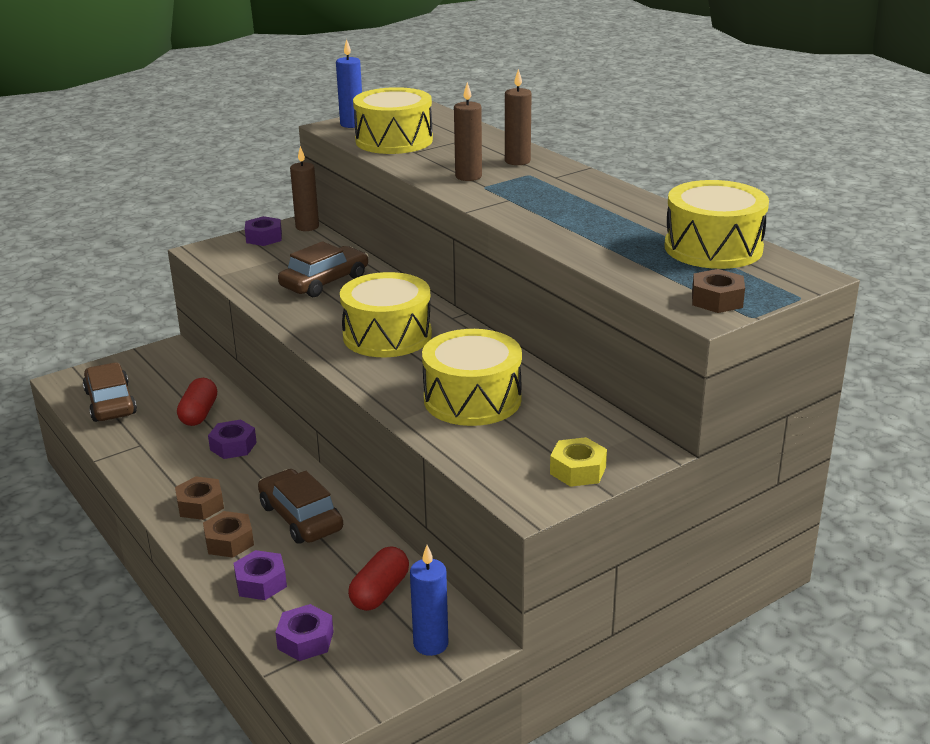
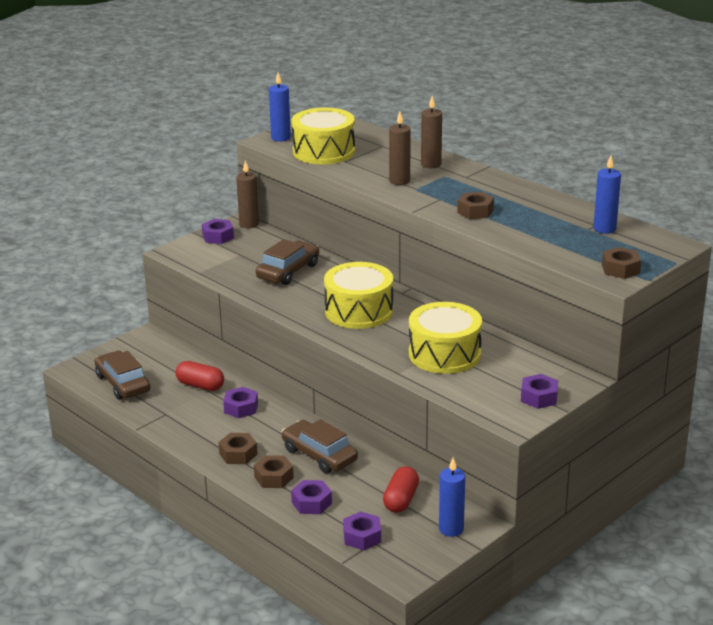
camera: 10 degrees left, 0 degrees up
(199, 414) = (200, 385): red capsule -> red capsule turned 60 degrees counterclockwise
(547, 216) = (475, 211): none -> brown nut
(578, 470) = (539, 397): yellow nut -> purple nut
(713, 248) = (604, 229): yellow drum -> blue candle

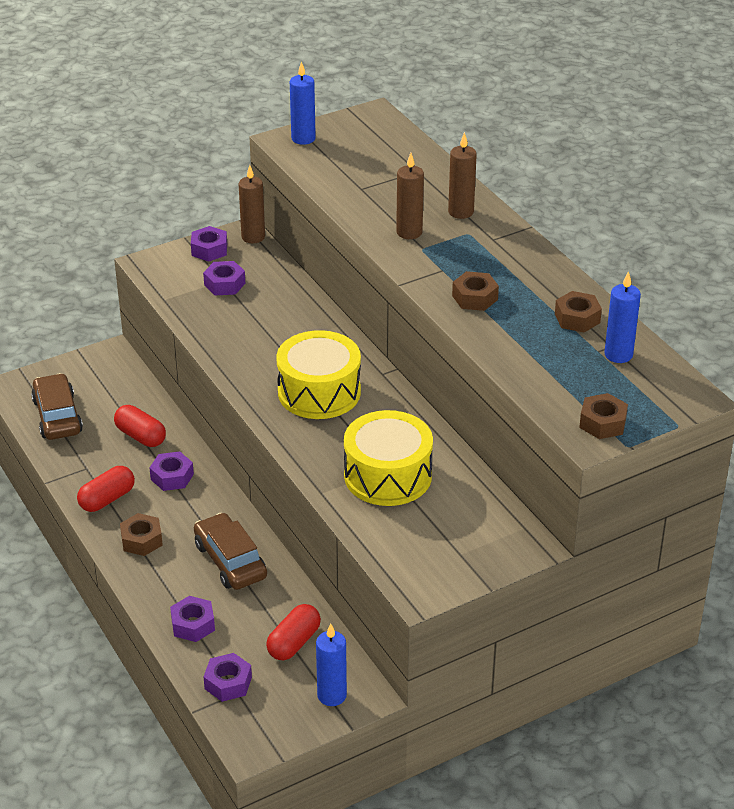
camera: 15 degrees right, 10 degrees up
(194, 431) = (107, 499): none -> red capsule
(273, 477) = (166, 581): brown nut -> brown nut (577, 318)
(288, 271) = (266, 317): brown car -> none
(323, 151) = (343, 169): yellow drum -> none
(539, 397) = (467, 562): purple nut -> purple nut (224, 284)

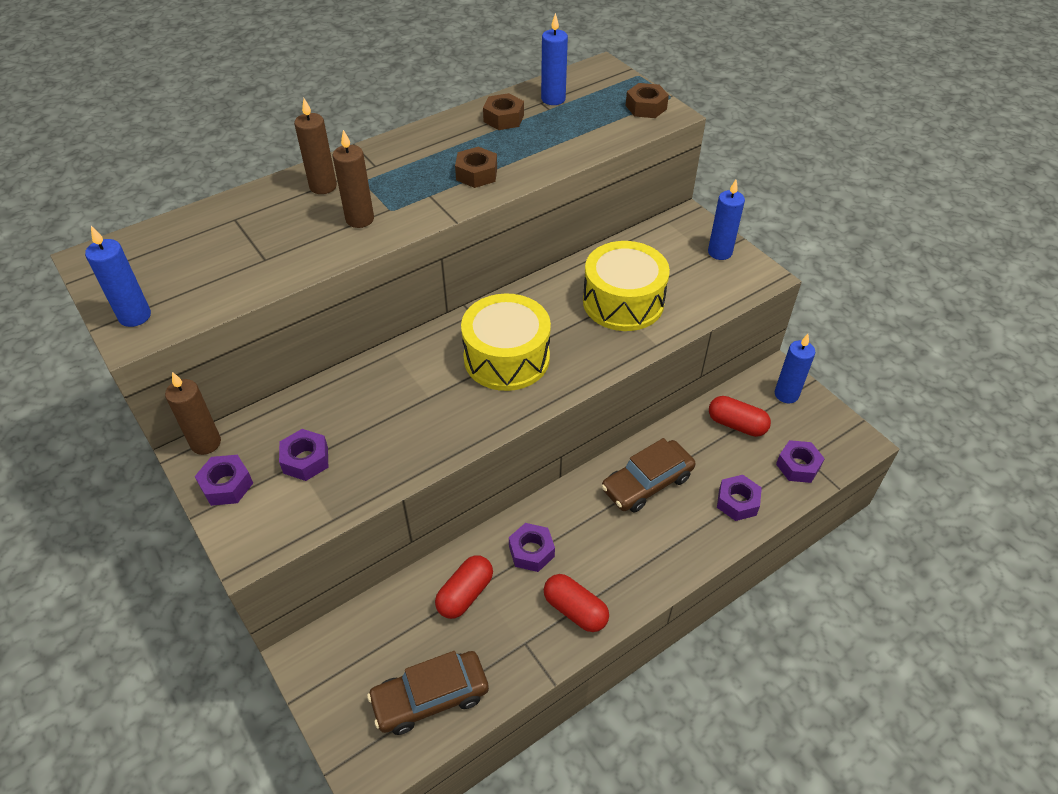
camera: 95 degrees left, 10 degrees up
(141, 540) = (633, 564): brown nut -> none
(465, 563) = (720, 252): none -> blue candle

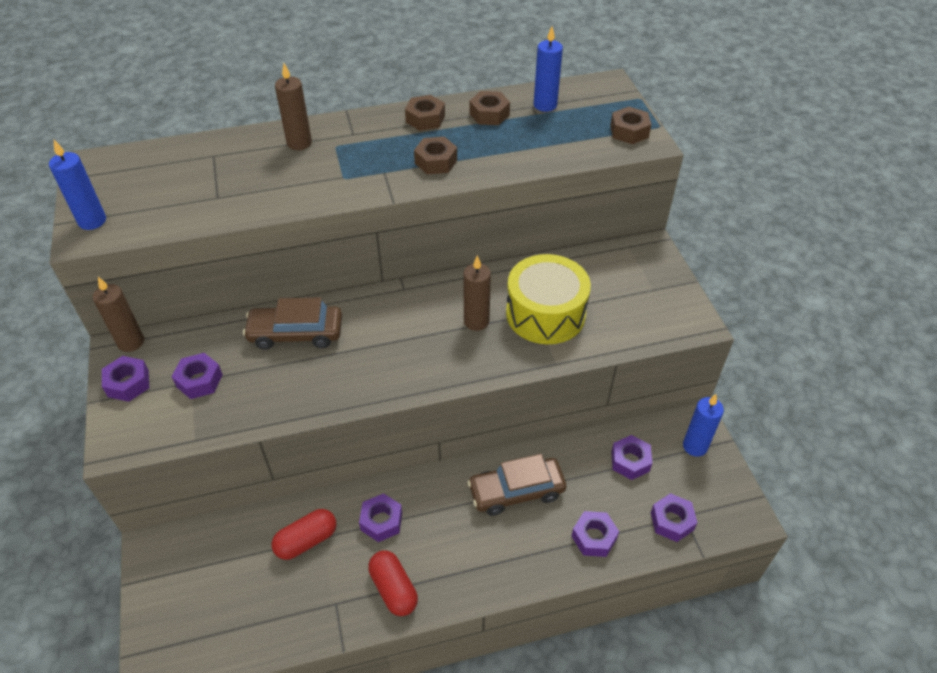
camera: 20 degrees right, 0 degrees up
(360, 219) = (313, 180): brown candle -> brown candle (476, 321)
(430, 697) = (234, 623): brown car -> brown car (296, 333)
(442, 136) = (425, 119): none -> brown nut
(506, 358) = (412, 337): yellow drum -> none
(720, 252) = (664, 289): blue candle -> none
(736, 424) = (630, 461): red capsule -> purple nut

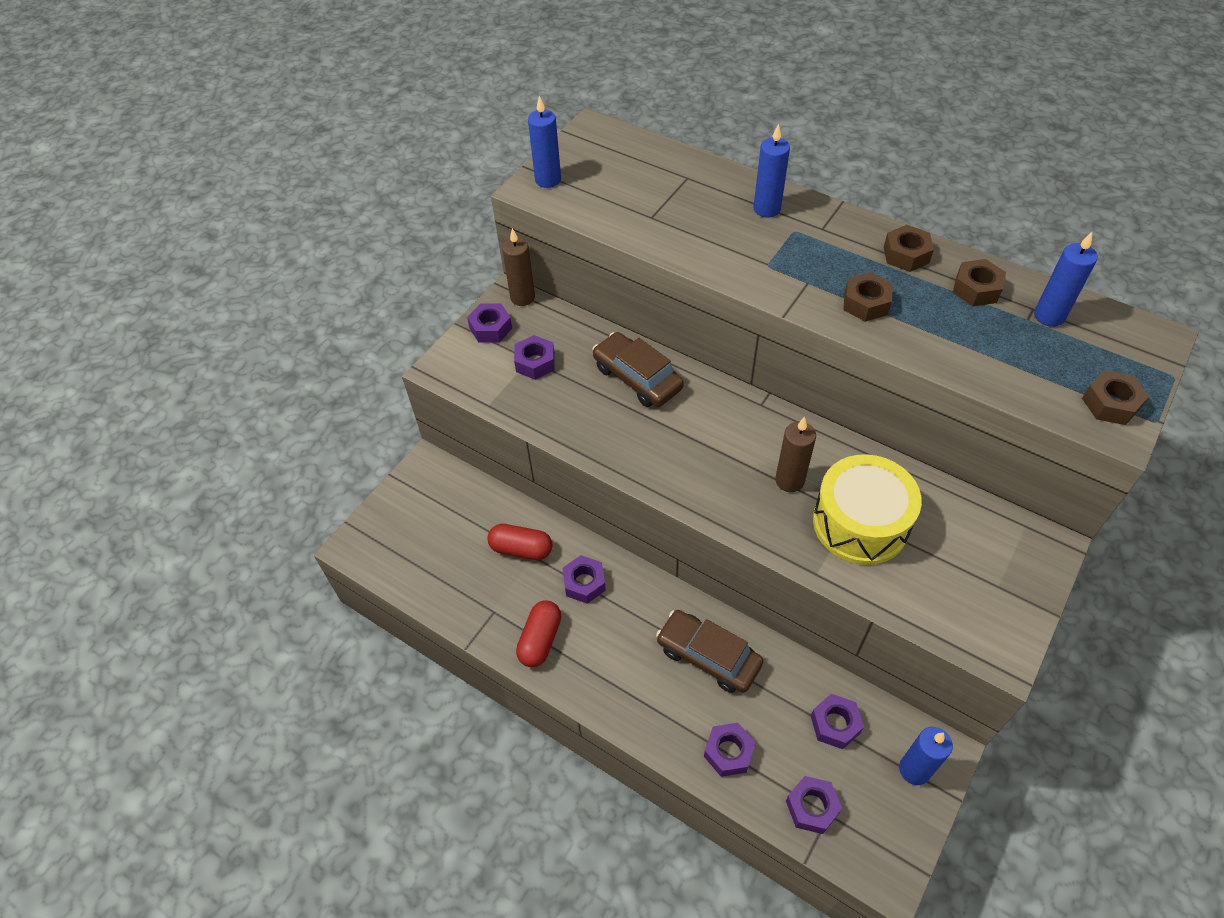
camera: 50 degrees right, 5 degrees up
(299, 143) = (766, 209): brown candle -> blue candle

